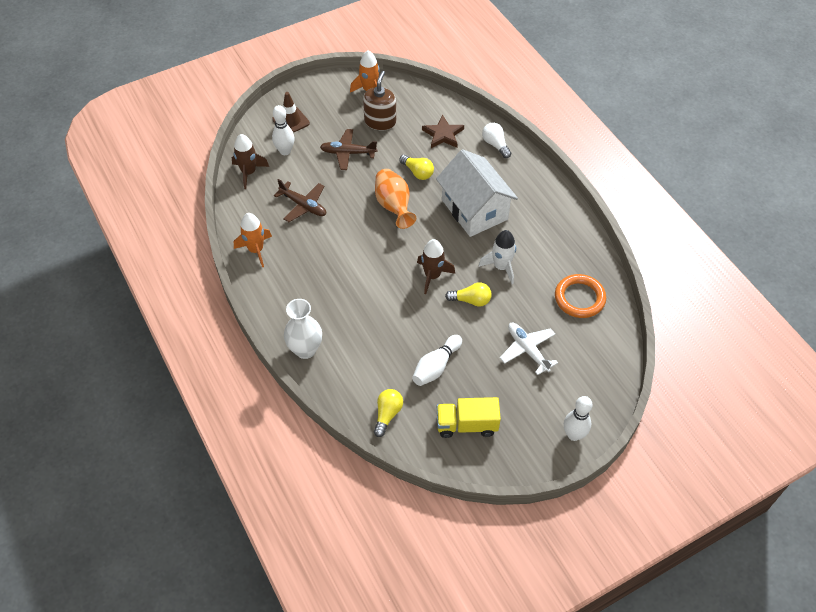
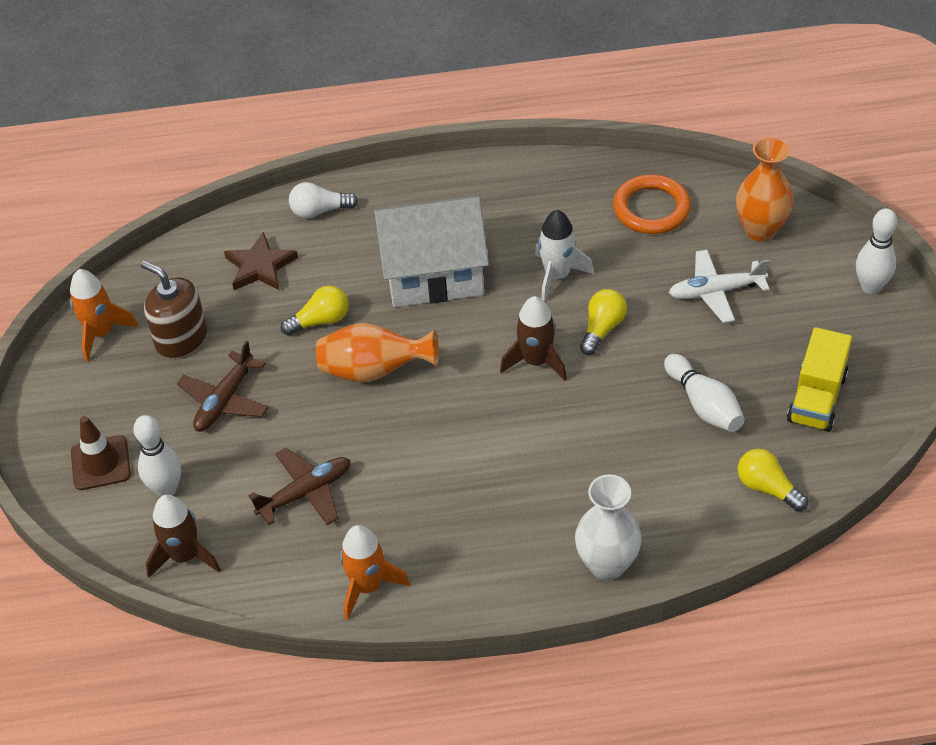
camera: 65 degrees left, 5 degrees down
(592, 361) = (760, 230): none -> orange vase

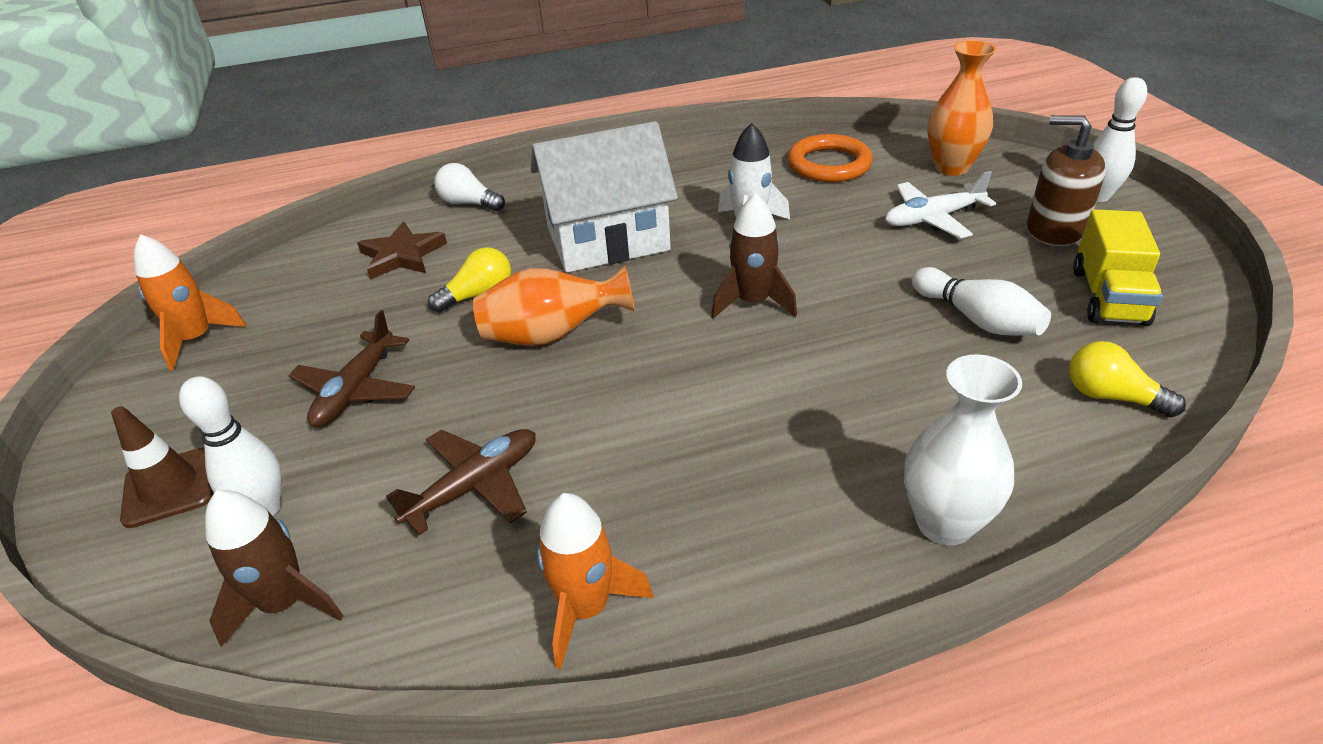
camera: 10 degrees left, 10 degrees down
(181, 338) = (301, 332): brown soap dispenser -> brown soap dispenser (1054, 229)
(320, 211) = (469, 203): white light bulb -> white light bulb turned 45 degrees clockwise
(602, 329) = (819, 264): yellow light bulb -> none

